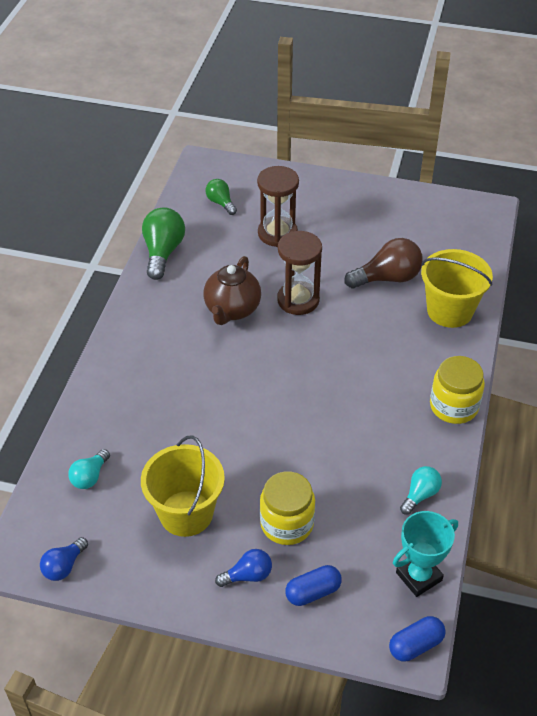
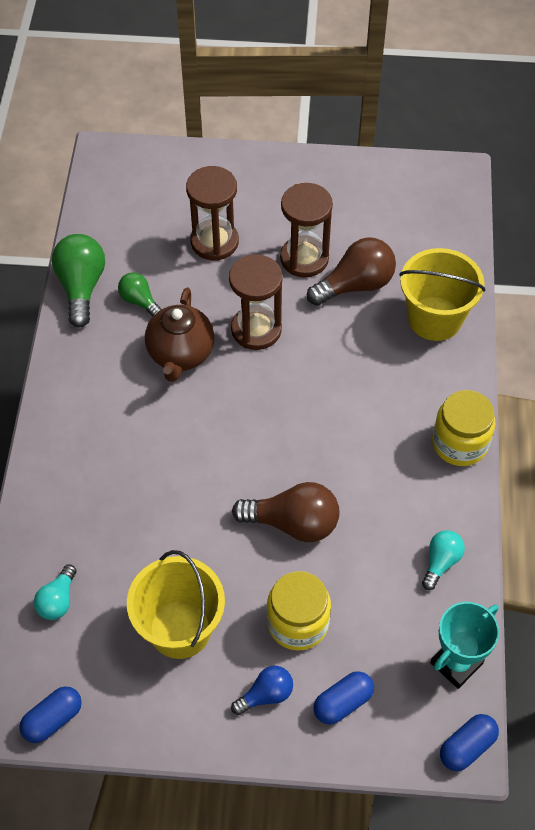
camera: 10 degrees left, 10 degrees up
(64, 566) = (53, 719): blue light bulb -> blue capsule
(221, 203) = (138, 208): green light bulb -> green light bulb (140, 301)
(299, 447) = (293, 523): none -> brown light bulb
(348, 254) = (304, 258): none -> brown hourglass

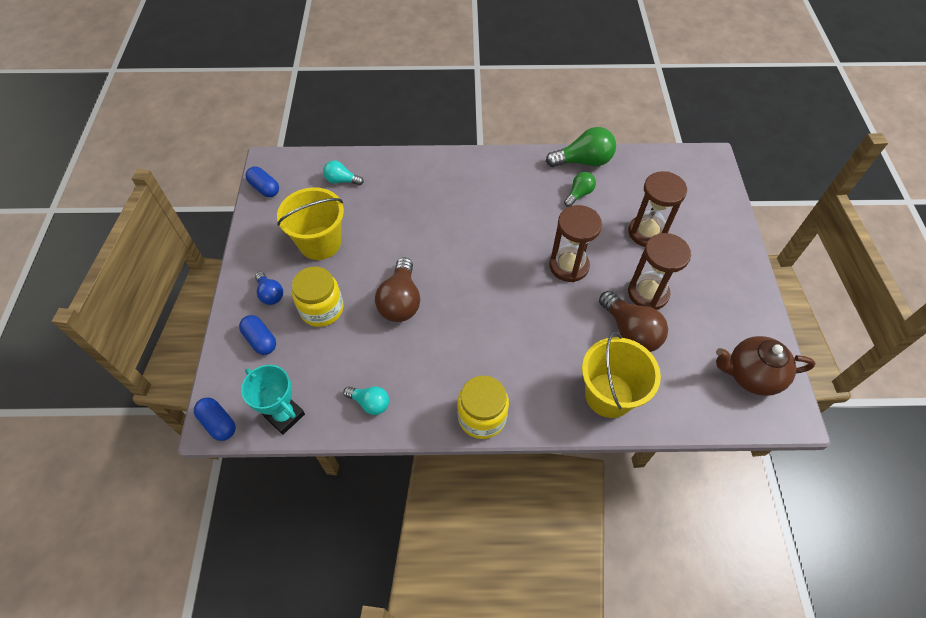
camera: 85 degrees right, 0 degrees up
(180, 354) = (537, 222): brown teapot -> brown teapot (751, 375)

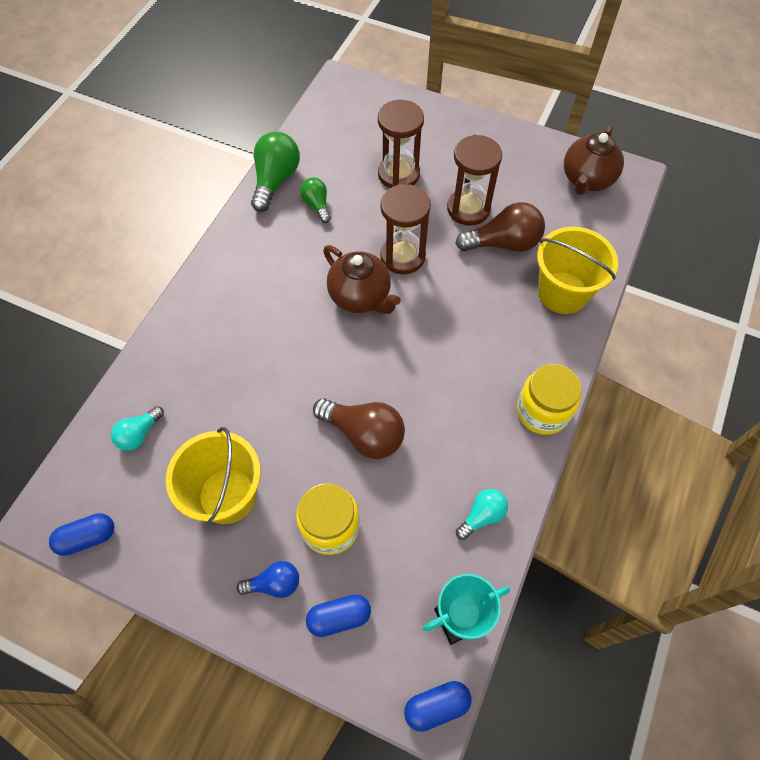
camera: 65 degrees left, 5 degrees up
(514, 254) = (360, 297): none -> brown teapot

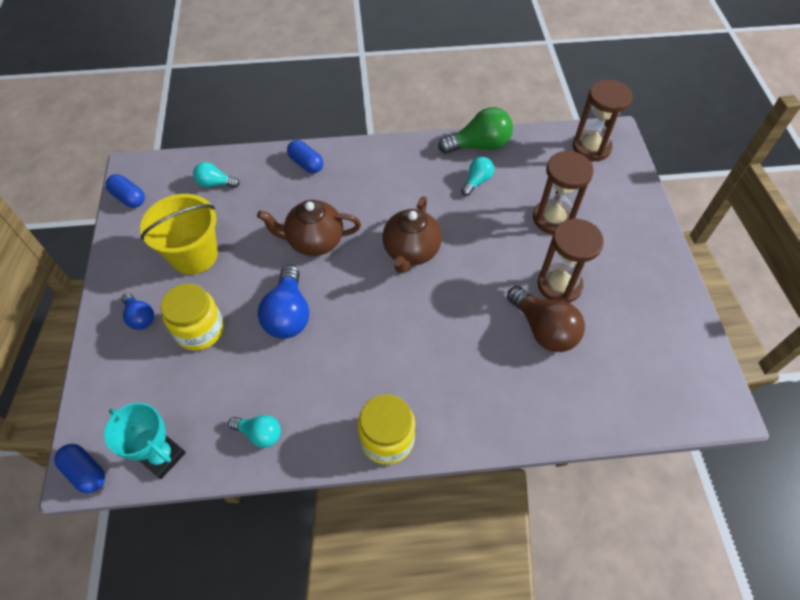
camera: 60 degrees right, 5 degrees down
(317, 205) = (477, 181): green light bulb -> turquoise light bulb
(339, 617) = (131, 371): blue capsule -> blue capsule (306, 164)
(364, 434) = (288, 314): brown light bulb -> blue light bulb
(402, 256) = (471, 261): brown hourglass -> brown hourglass (591, 147)
(562, 292) = (526, 402): yellow bucket -> none
(586, 180) = (677, 367): brown teapot -> brown teapot (314, 241)

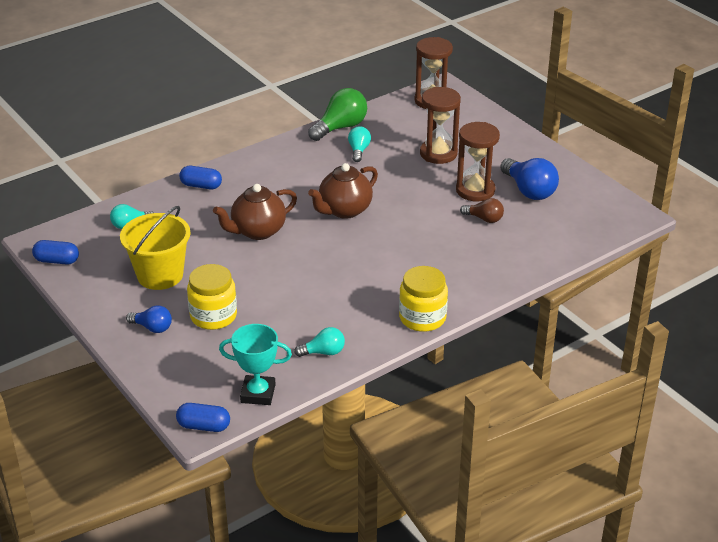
camera: 30 degrees left, 20 degrees down
(288, 314) = (279, 280): blue light bulb -> blue light bulb (529, 190)
(411, 252) = (344, 210): brown teapot -> brown teapot turned 60 degrees clockwise
(543, 329) = (484, 219): brown light bulb -> brown light bulb, size x0.58

